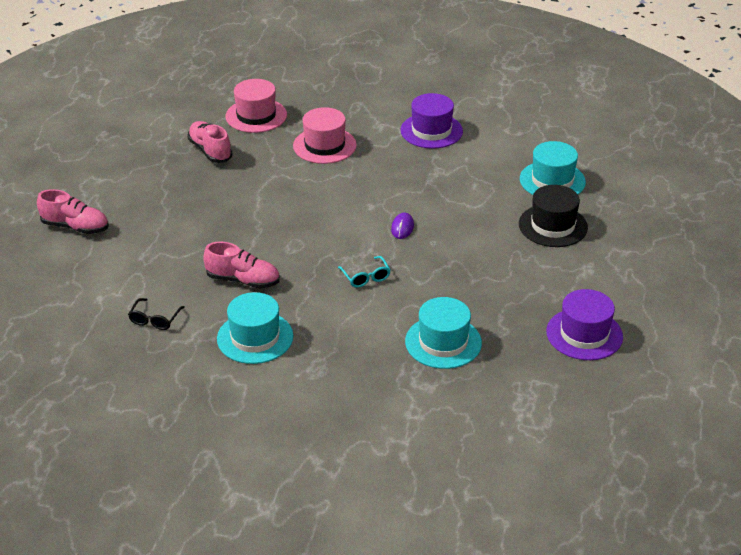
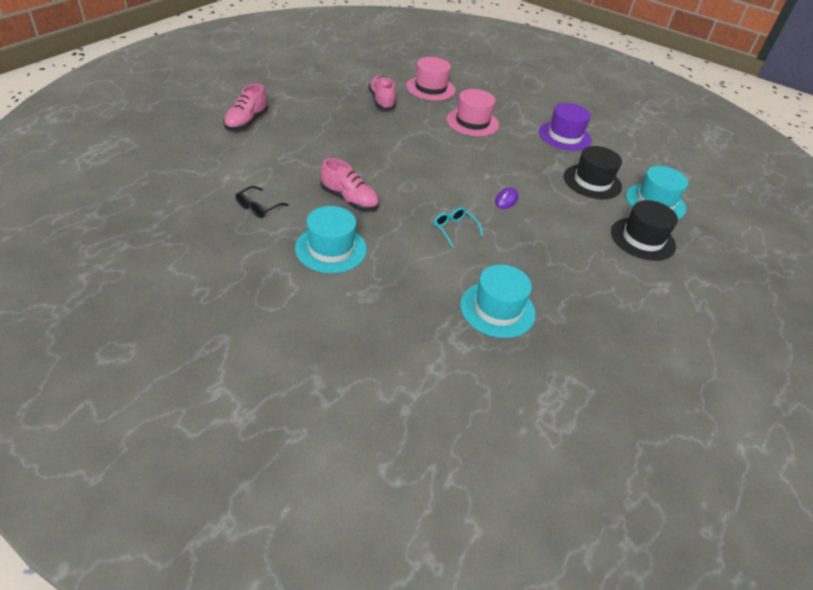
camera: 15 degrees right, 5 degrees up
(75, 227) = (246, 122): pink shoe -> pink shoe turned 75 degrees clockwise
(365, 277) = (454, 229): turquoise glasses -> turquoise glasses turned 150 degrees clockwise
(481, 177) = (592, 182): none -> black hat
(584, 334) = (639, 348): purple hat -> none

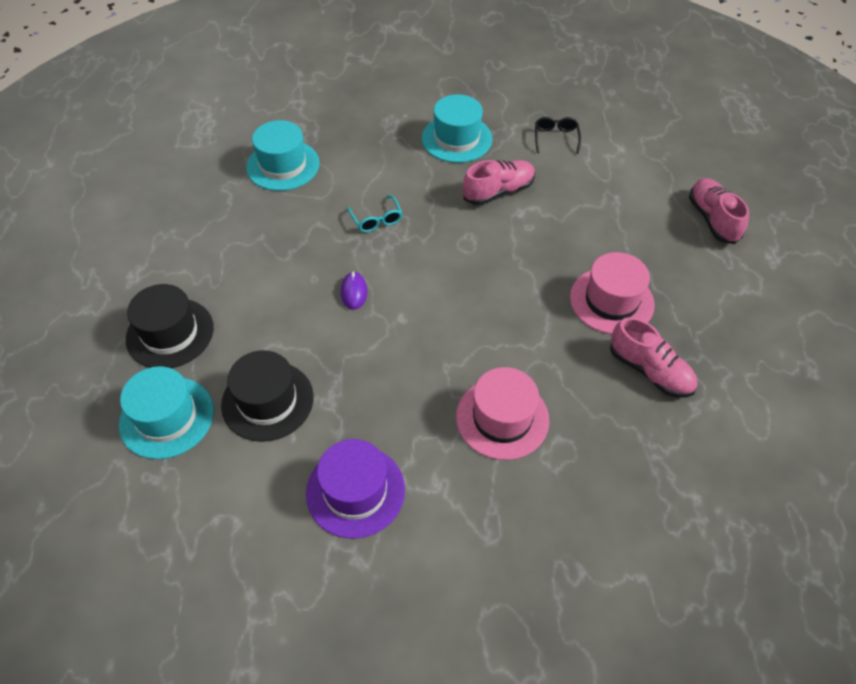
camera: 150 degrees right, 10 degrees up
(349, 200) = (498, 191): pink shoe -> pink shoe turned 150 degrees clockwise
(430, 88) = (633, 463): pink hat -> pink hat (611, 301)
(454, 229) = (376, 219): turquoise glasses -> turquoise glasses turned 45 degrees clockwise

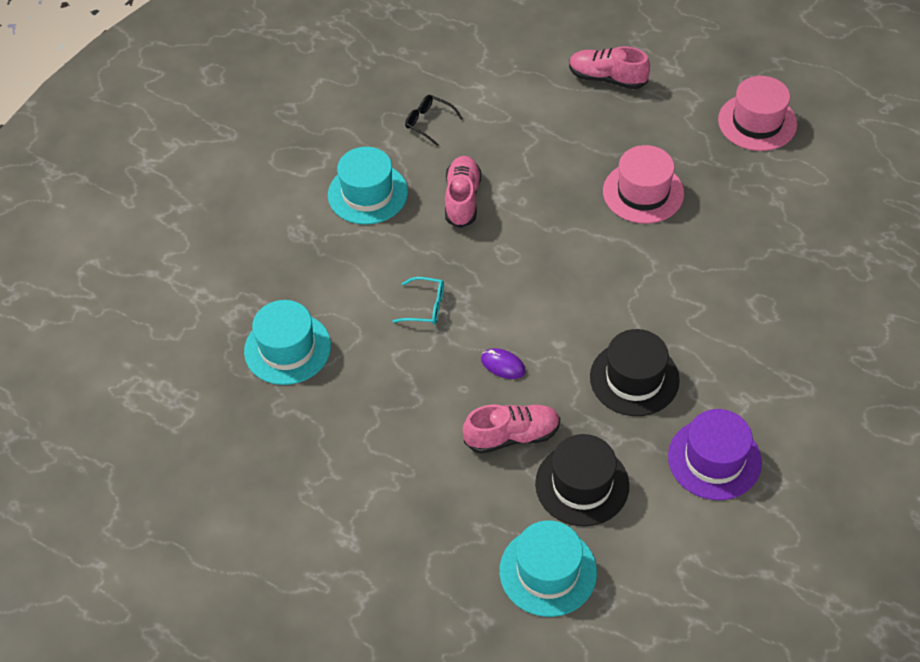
camera: 55 degrees left, 0 degrees up
(170, 333) = (447, 533): black hat -> black hat (634, 378)
(502, 418) = (708, 326): pink hat -> pink hat (757, 122)
(650, 371) = (726, 209): pink shoe -> pink shoe (512, 436)

